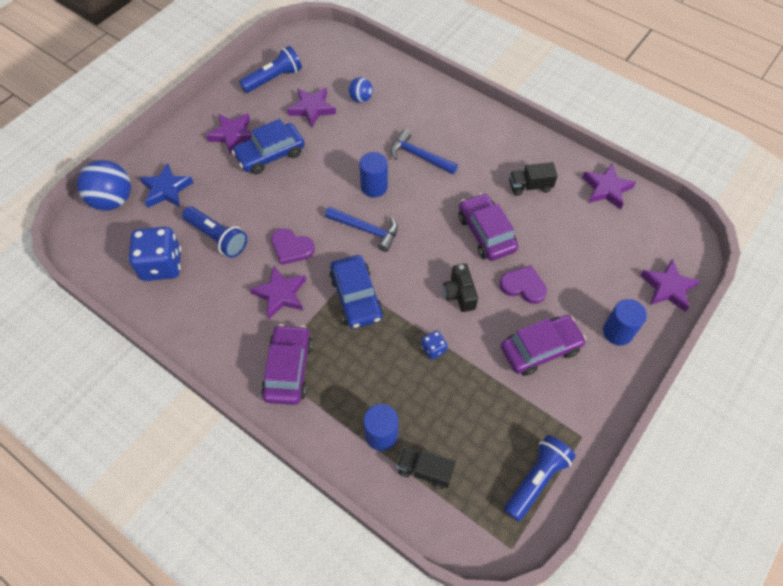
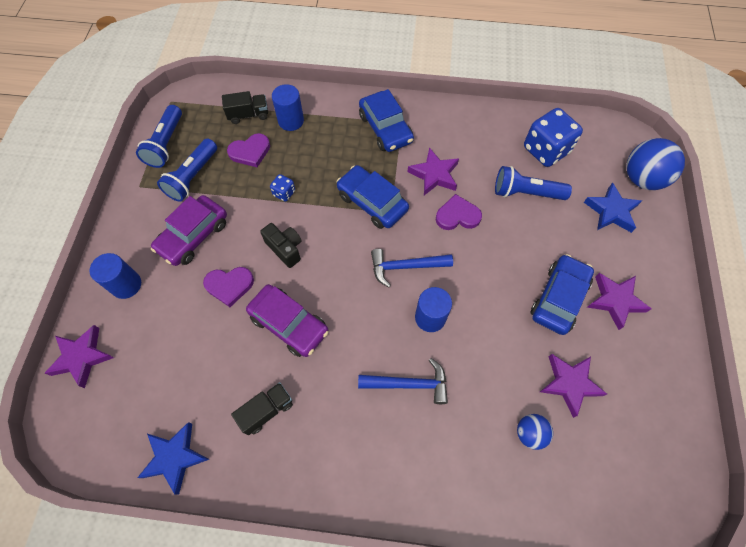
camera: 150 degrees right, 5 degrees up
(274, 79) = (649, 404): blue flashlight -> blue flashlight (192, 177)
(288, 369) = (385, 128): purple car -> blue car
(445, 417) = (250, 152): none -> purple heart
(606, 189) = (175, 457): purple star -> blue star

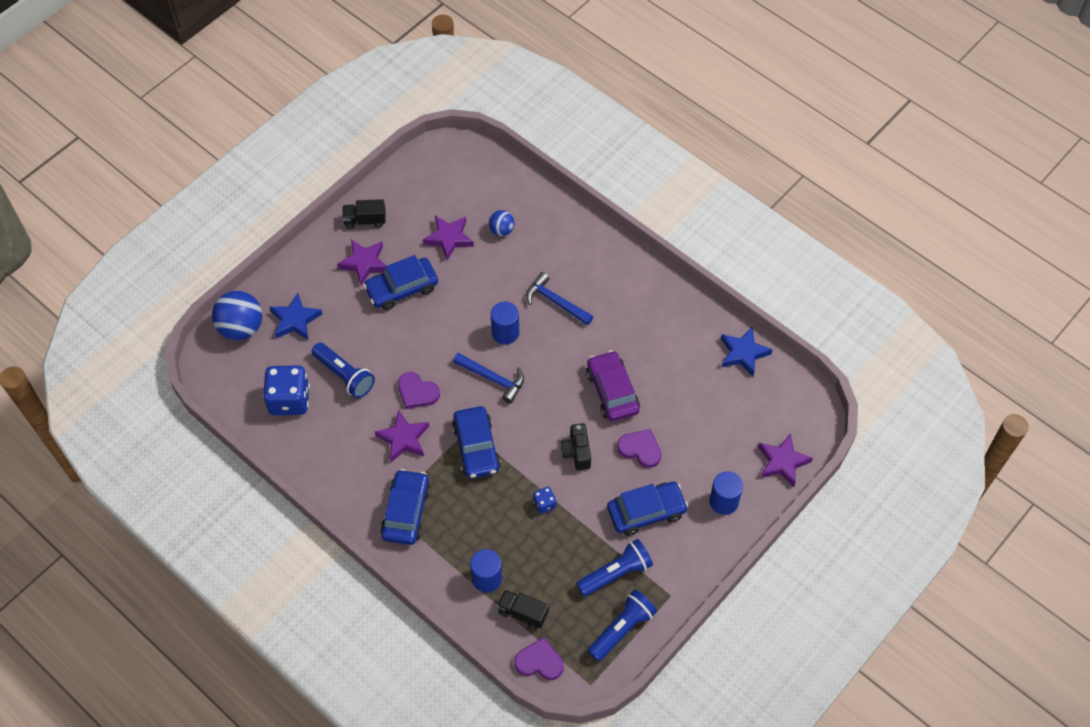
camera: 145 degrees left, 5 degrees down
(193, 236) = (646, 512): purple car -> blue car
(250, 152) = (547, 567): purple heart -> purple heart (539, 661)
(266, 410) = (665, 344): black truck -> black truck (365, 220)

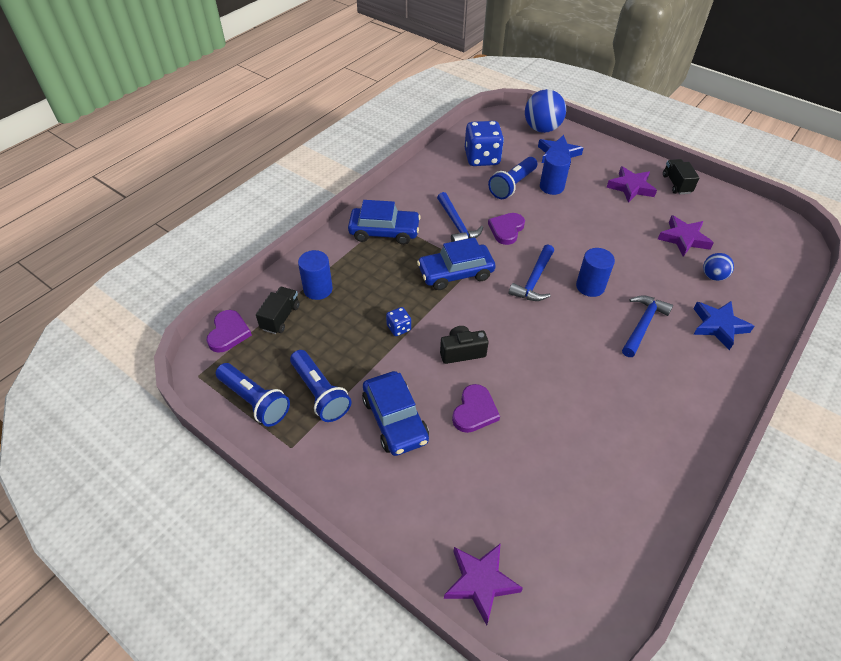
camera: 85 degrees right, 10 degrees down
(402, 288) = (613, 212): blue car -> none
(403, 439) = (457, 225): purple star -> blue hammer
(612, 391) = (544, 381): purple car -> none
(723, 501) = (414, 505): blue cylinder -> blue cylinder (551, 187)
(743, 353) = (639, 528): blue star -> blue star (718, 326)

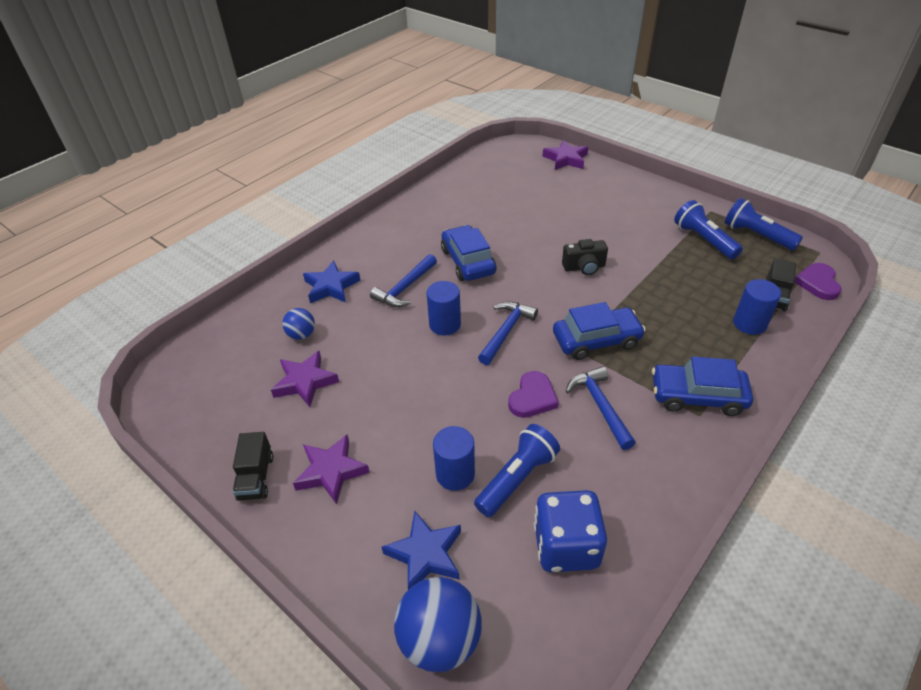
camera: 175 degrees left, 5 degrees down
(395, 419) = (635, 224): blue car -> blue car (468, 261)
(399, 328) = (648, 286): blue dice -> none
(474, 411) = (571, 229): purple heart -> none

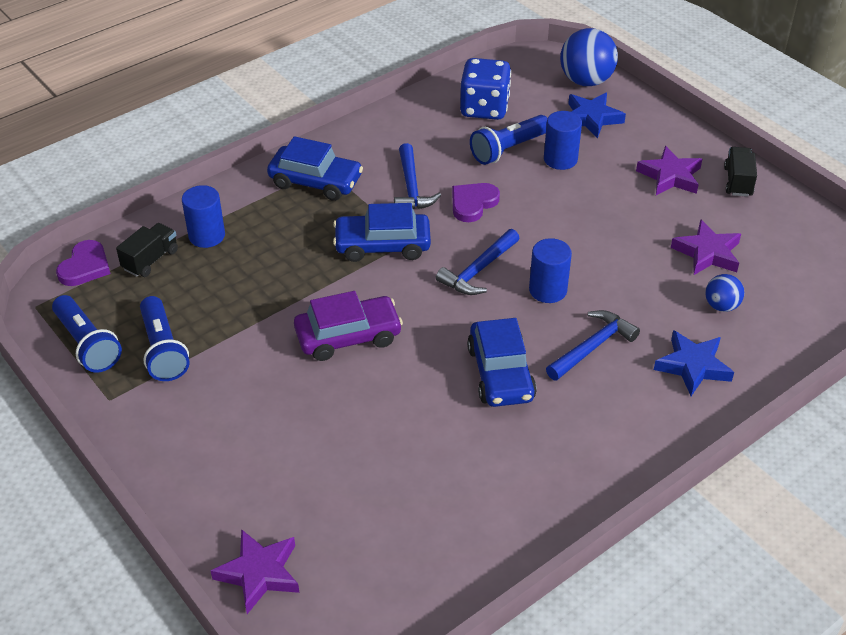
camera: 170 degrees left, 0 degrees up
(584, 267) = (348, 336): black camera -> purple car

